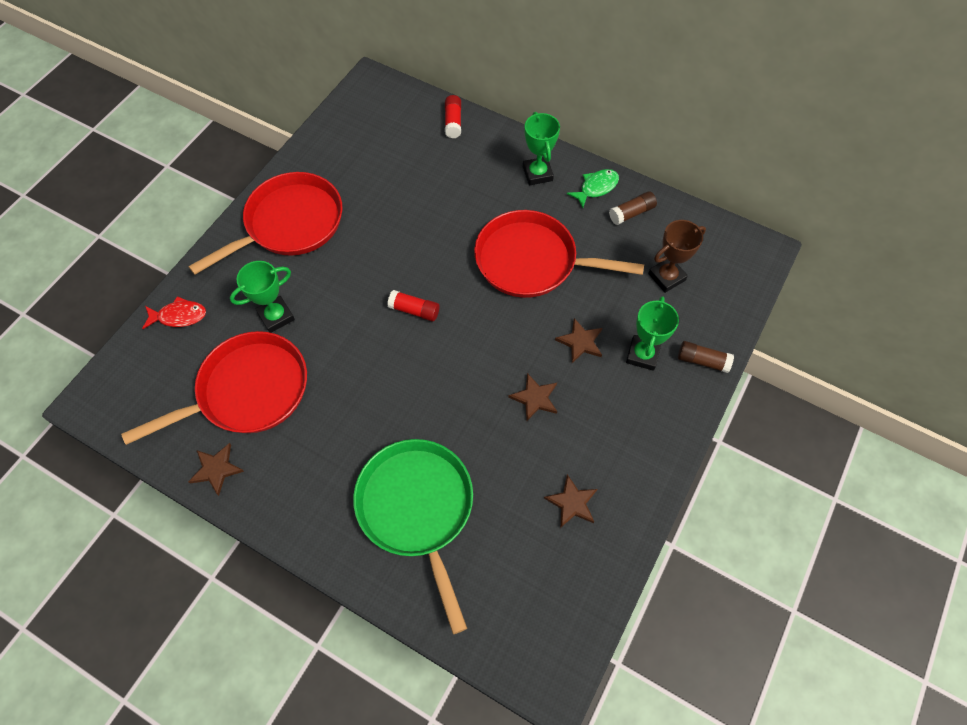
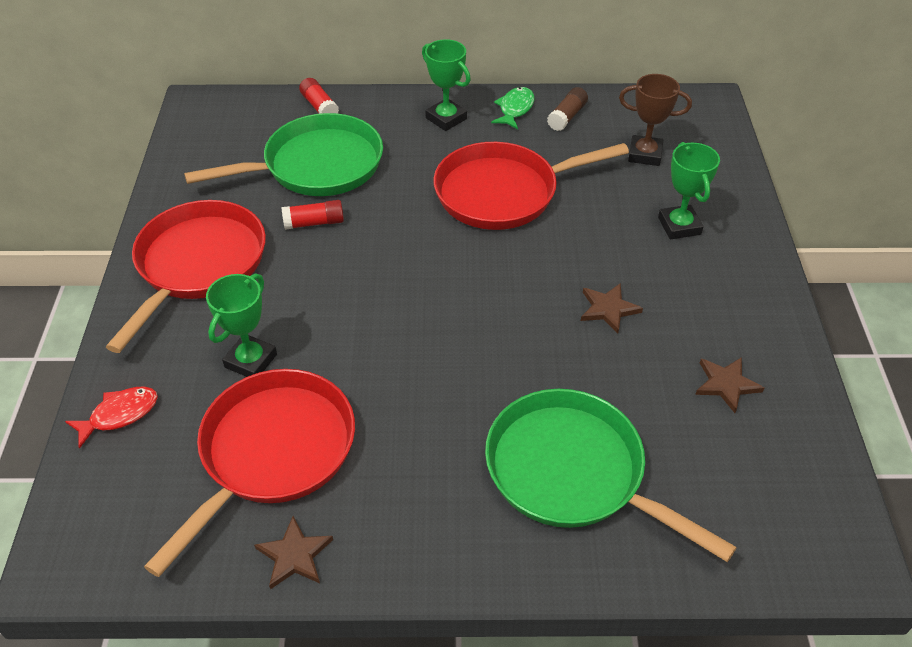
camera: 30 degrees left, 15 degrees down
(414, 310) = (413, 286): red glue stick -> red glue stick (314, 223)
(417, 175) = (316, 166): none -> green pan
(580, 342) = (611, 241): brown star -> none
(666, 277) = (645, 154): brown trophy -> brown trophy turned 75 degrees clockwise
(702, 361) = (737, 207): brown glue stick -> none

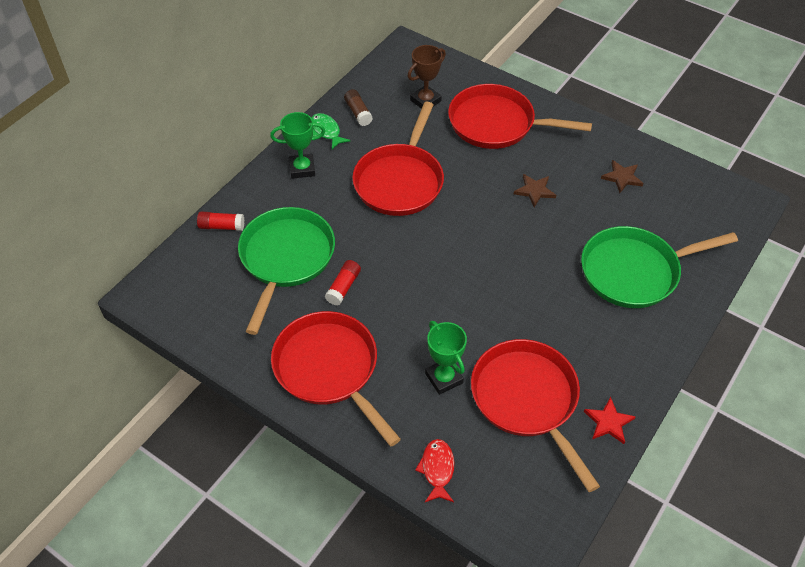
camera: 55 degrees left, 5 degrees up
(294, 555) = (608, 422): brown star -> red star
(679, 226) = (496, 124): green trophy -> red pan

